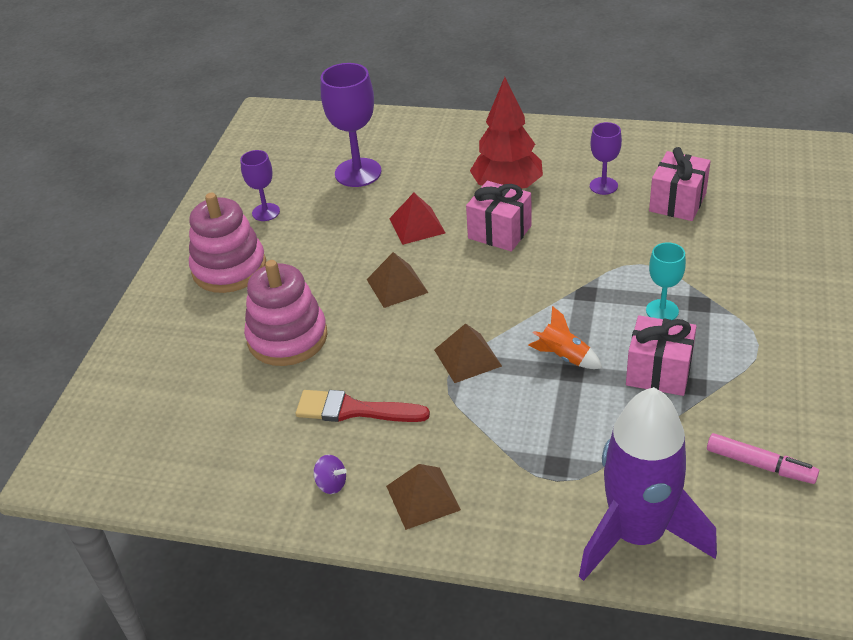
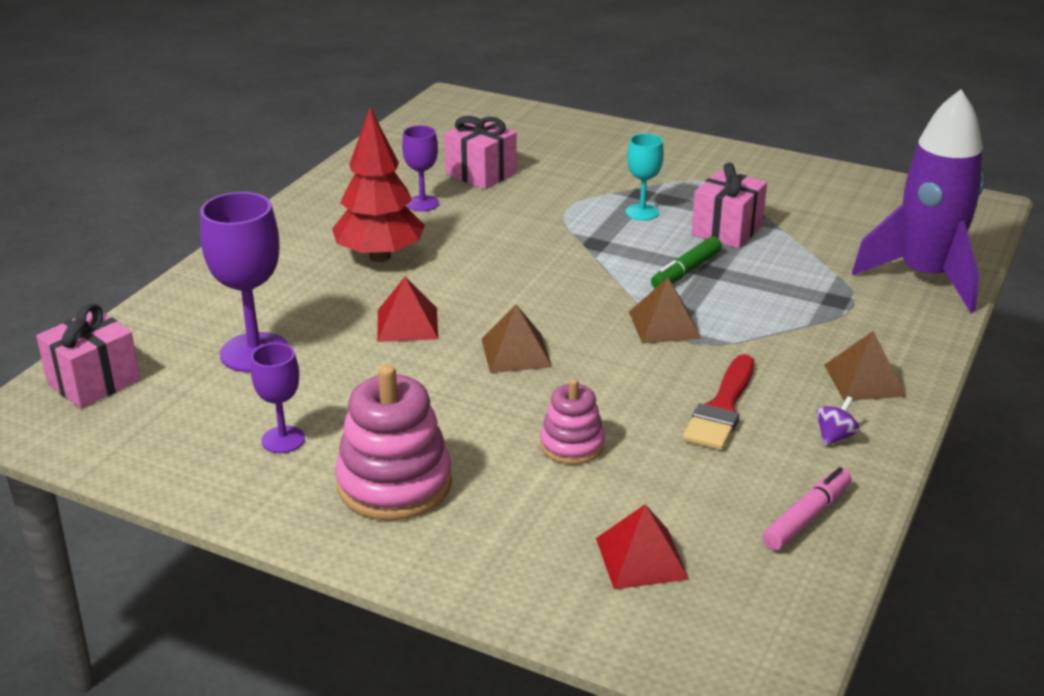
camera: 80 degrees left, 10 degrees down
(168, 394) = (641, 558): none -> red pyramid
(287, 337) = (572, 445): pink stacking toy -> pink stacking toy, size x0.58
(499, 232) = (460, 274): pink gift -> pink gift (94, 382)
(564, 356) = (685, 271): orange rocket -> green marker
(760, 465) = (854, 211): pink marker -> pink marker (807, 517)

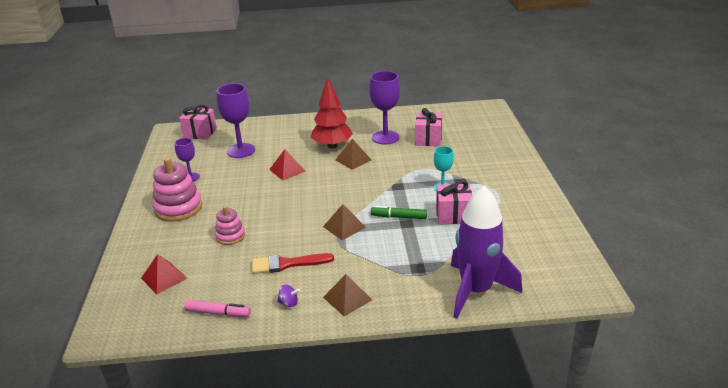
camera: 60 degrees right, 0 degrees up
(422, 203) = (385, 137): purple goblet -> purple goblet, size x1.74
(516, 352) = (287, 200): brown pyramid -> brown pyramid (353, 160)

